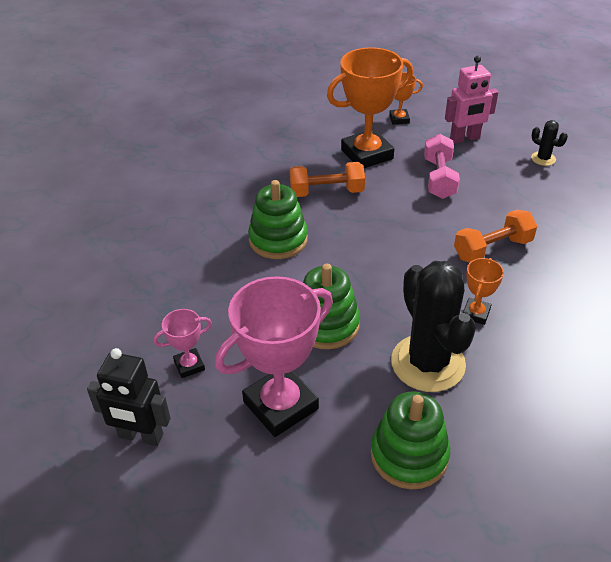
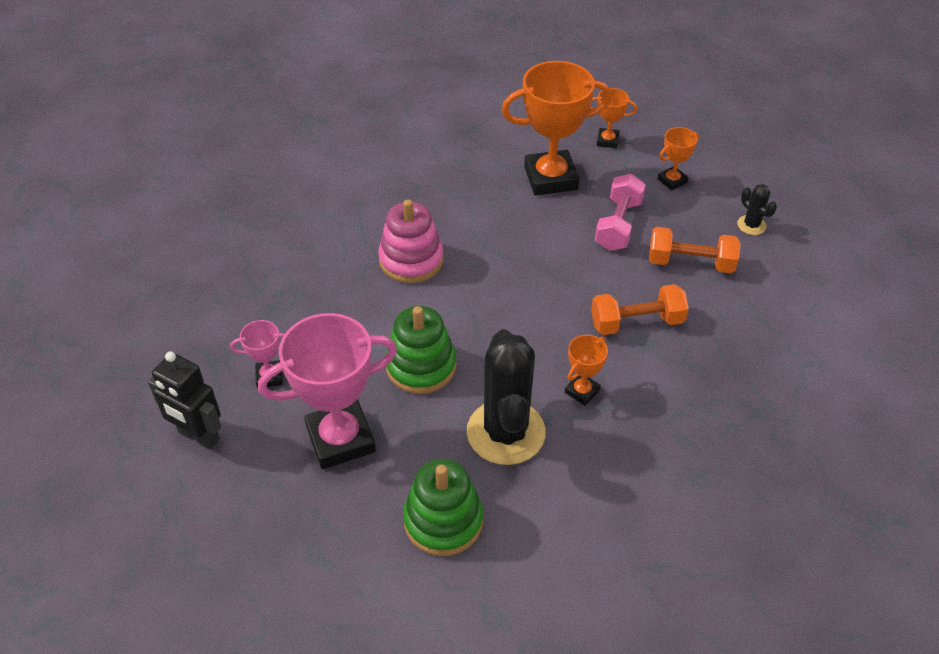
camera: 15 degrees right, 5 degrees up
(278, 240) = (411, 260): green stacking toy -> pink stacking toy
(326, 192) = (486, 215): orange dumbbell -> orange dumbbell (690, 263)
(465, 138) = (672, 181): pink robot -> orange trophy

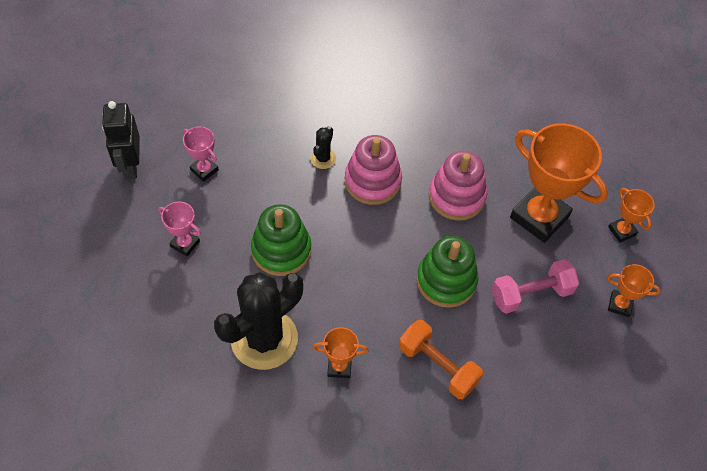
camera: 50 degrees right, 10 degrees up
(340, 439) = (185, 244): pink trophy -> pink trophy, size x0.48
(443, 521) = (164, 346): green stacking toy -> green stacking toy (446, 281)
(482, 215) = (456, 196): none -> pink stacking toy
(690, 263) = (536, 370): orange dumbbell -> none
(751, 225) = (623, 394): black cactus -> black cactus (323, 158)

